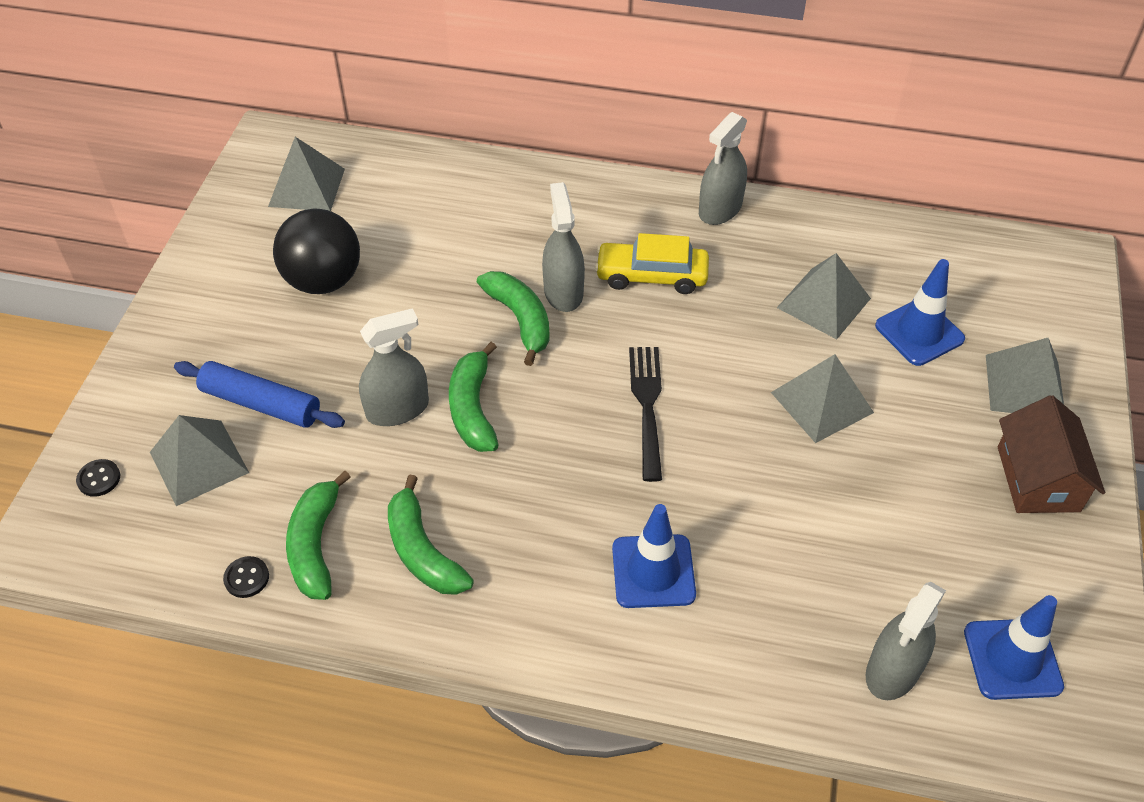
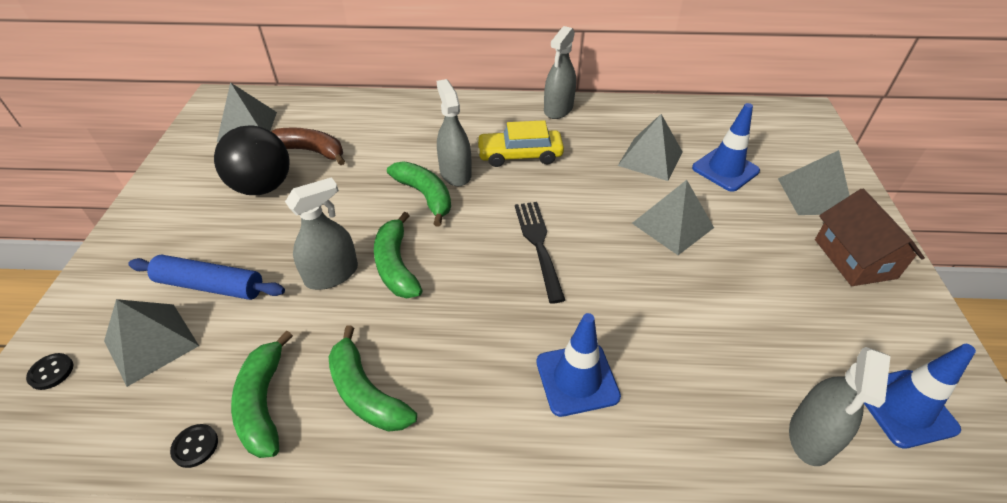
camera: 10 degrees left, 5 degrees down
(384, 235) = (310, 151): none -> brown banana

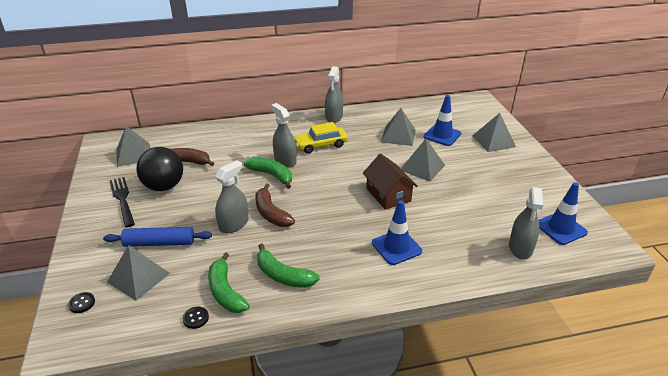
camera: 15 degrees left, 10 degrees down
(396, 265) = (271, 213): green banana -> brown banana
(539, 246) = (351, 189): black fork -> black fork (123, 200)
(854, 258) = (521, 168): brown house -> brown house (388, 195)

